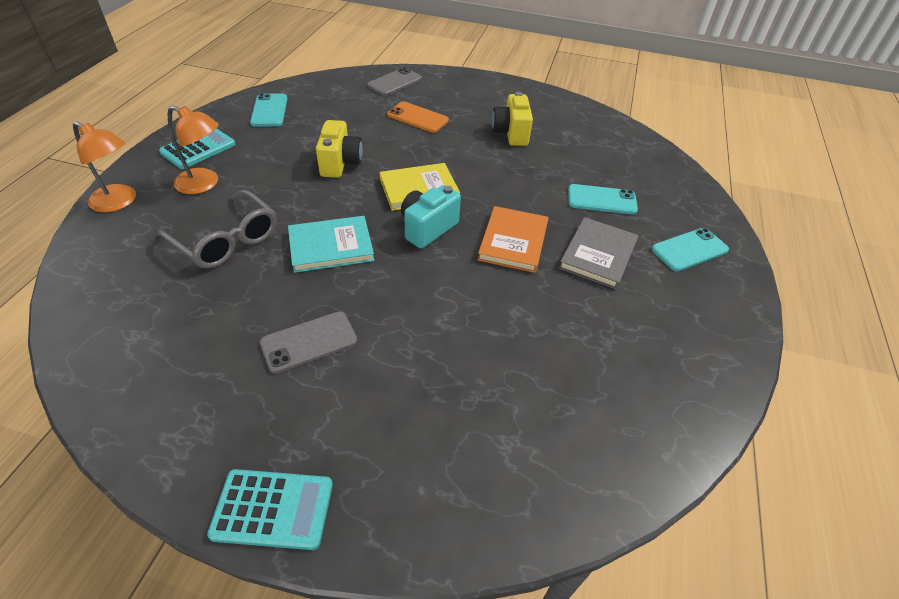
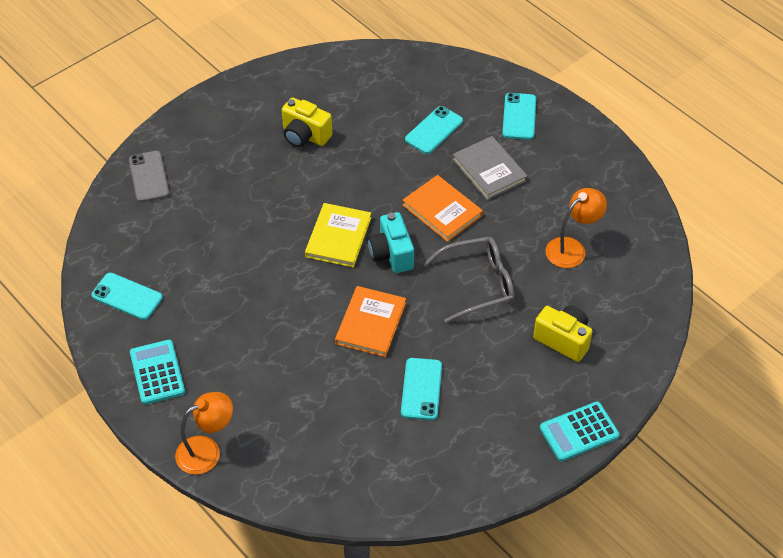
camera: 55 degrees left, 5 degrees up
(204, 184) = (222, 382): orange lamp -> orange lamp (572, 248)
(226, 240) = (315, 388): grey glasses -> grey glasses (478, 284)
(265, 316) = (421, 389): none -> turquoise phone
(273, 509) = (579, 432): turquoise calculator -> turquoise calculator turned 150 degrees counterclockwise
(309, 342) = (462, 372): grey phone -> none
(331, 246) = (371, 323): turquoise book -> orange book
(340, 163) = (261, 275): yellow camera -> yellow camera (563, 340)
(417, 117) = (228, 188): orange phone -> none

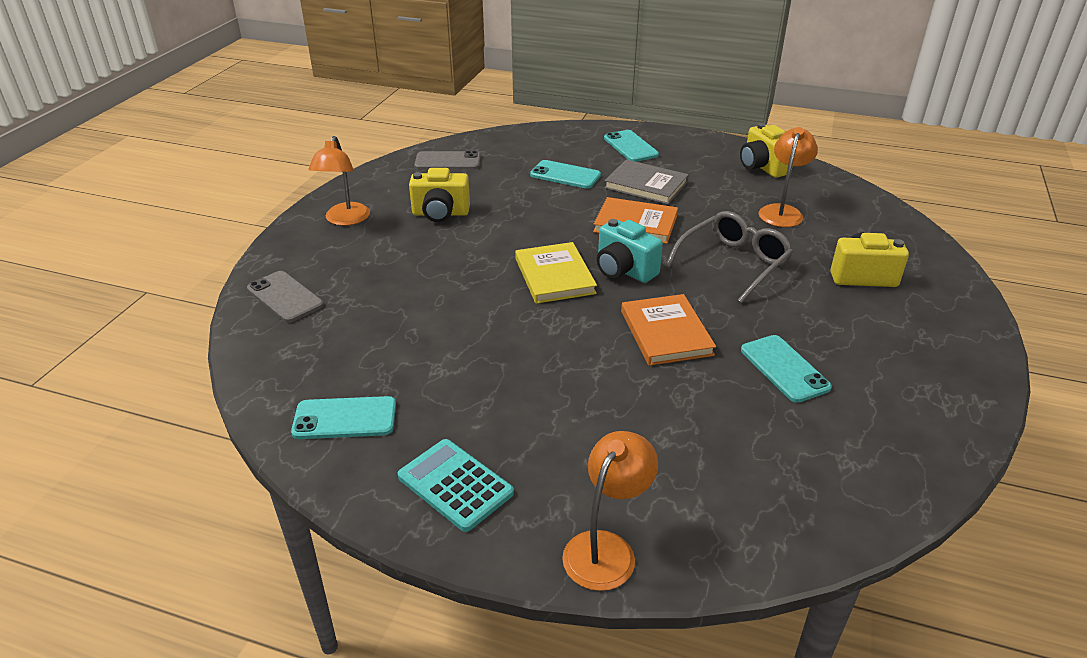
camera: 30 degrees left, 15 degrees down
(232, 113) = (345, 220): none -> orange lamp
(353, 74) = (447, 161): none -> grey phone
(434, 130) = (565, 175): turquoise phone -> turquoise phone turned 75 degrees counterclockwise
(579, 432) = (973, 341): turquoise calculator -> none
(609, 190) = (762, 167): none -> yellow camera

